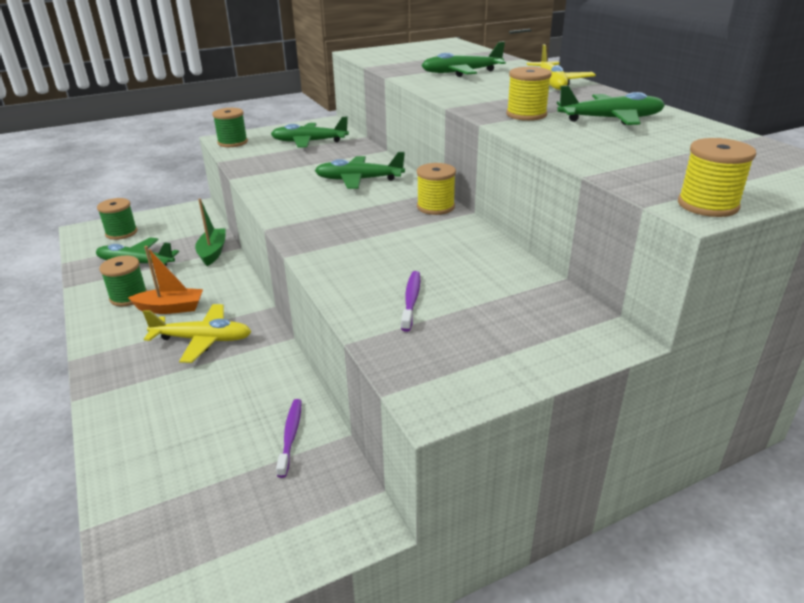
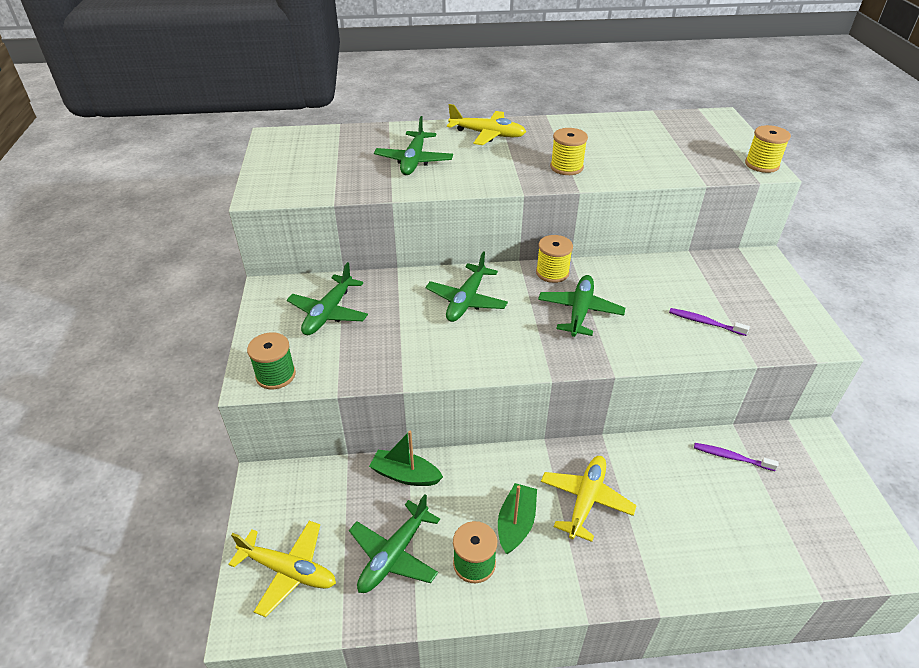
camera: 70 degrees left, 10 degrees up
(121, 233) = (288, 571): green spool -> yellow plane
(170, 308) = (516, 523): orange boat -> green boat
(611, 119) = (596, 141): green plane -> green plane (580, 311)

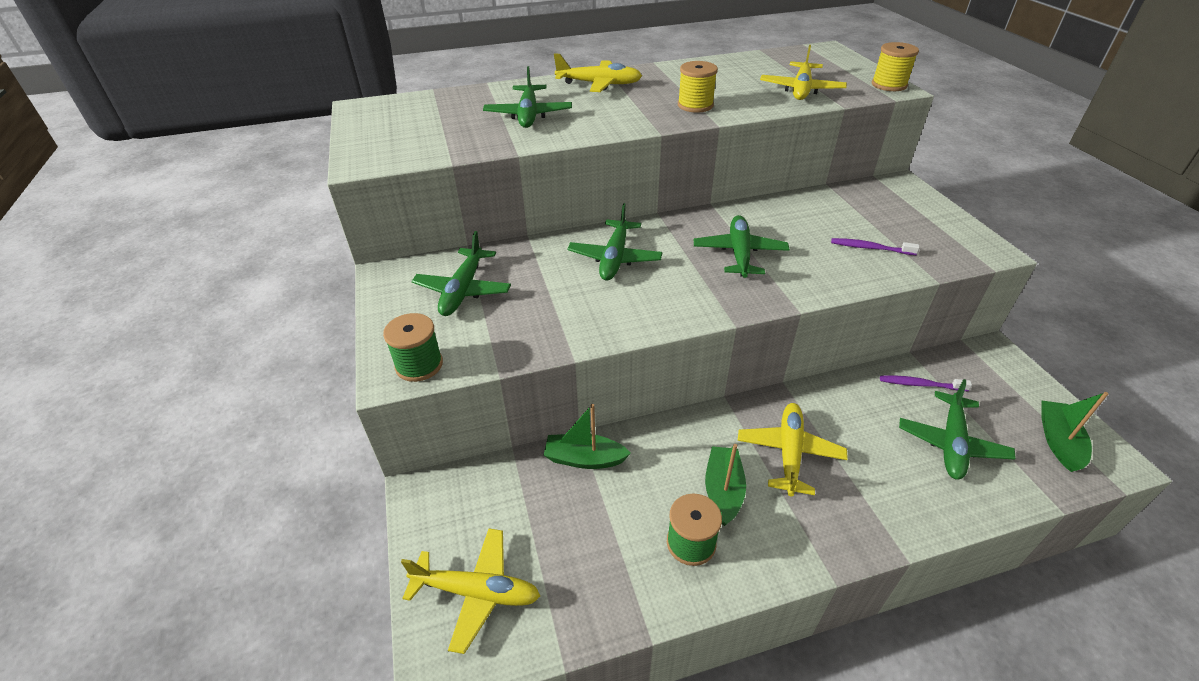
camera: 10 degrees left, 0 degrees up
(394, 555) = (597, 550): green plane -> green plane (951, 443)
(552, 272) = (696, 220): yellow spool -> none
(673, 161) = (801, 89): none -> yellow plane
(845, 533) = (1058, 441): none -> green boat

